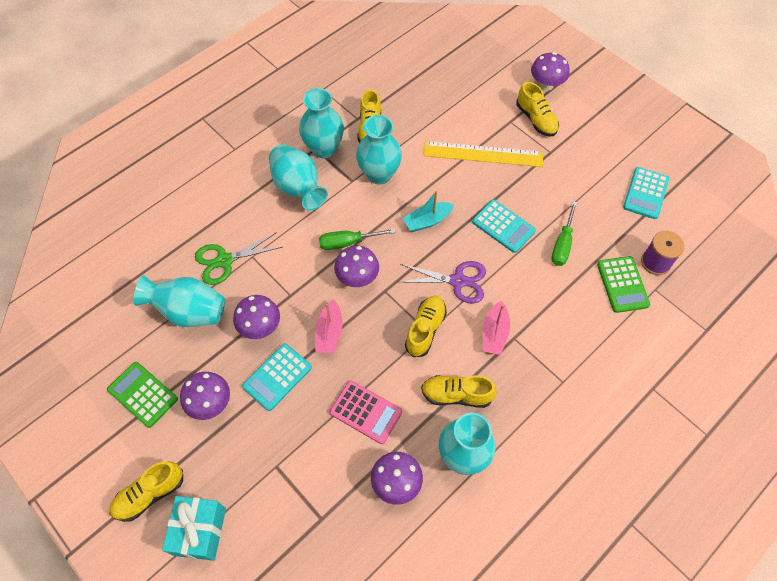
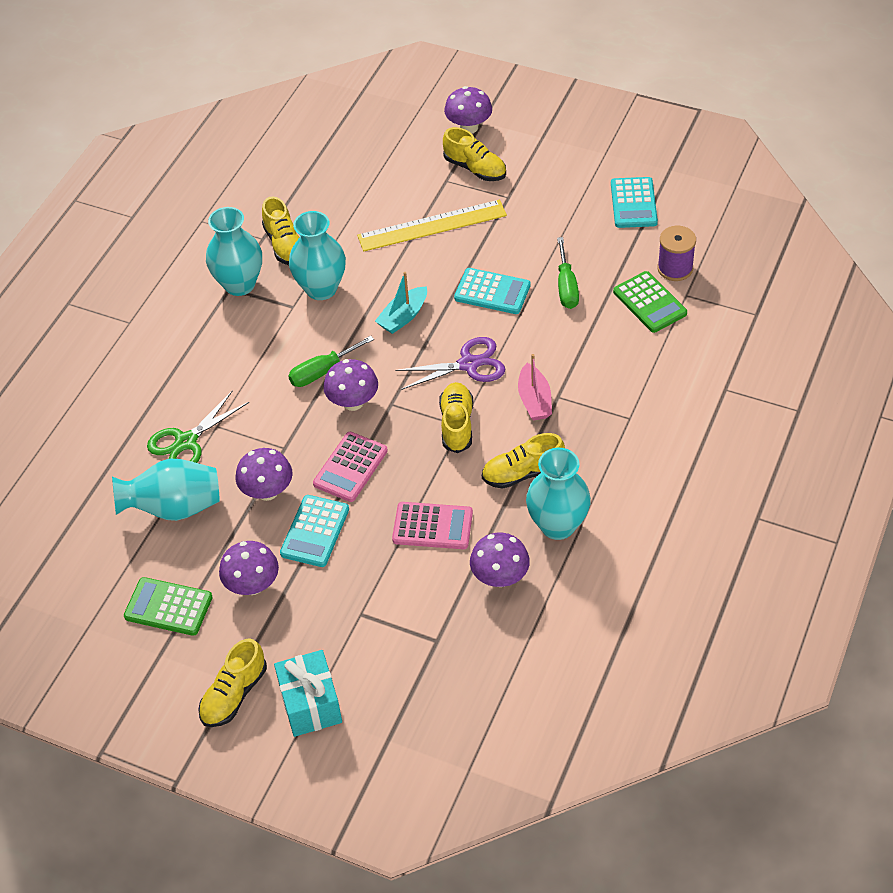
camera: 20 degrees left, 10 degrees down
(298, 188) = (232, 336): turquoise vase -> none
(329, 332) = (350, 467): pink boat -> pink calculator

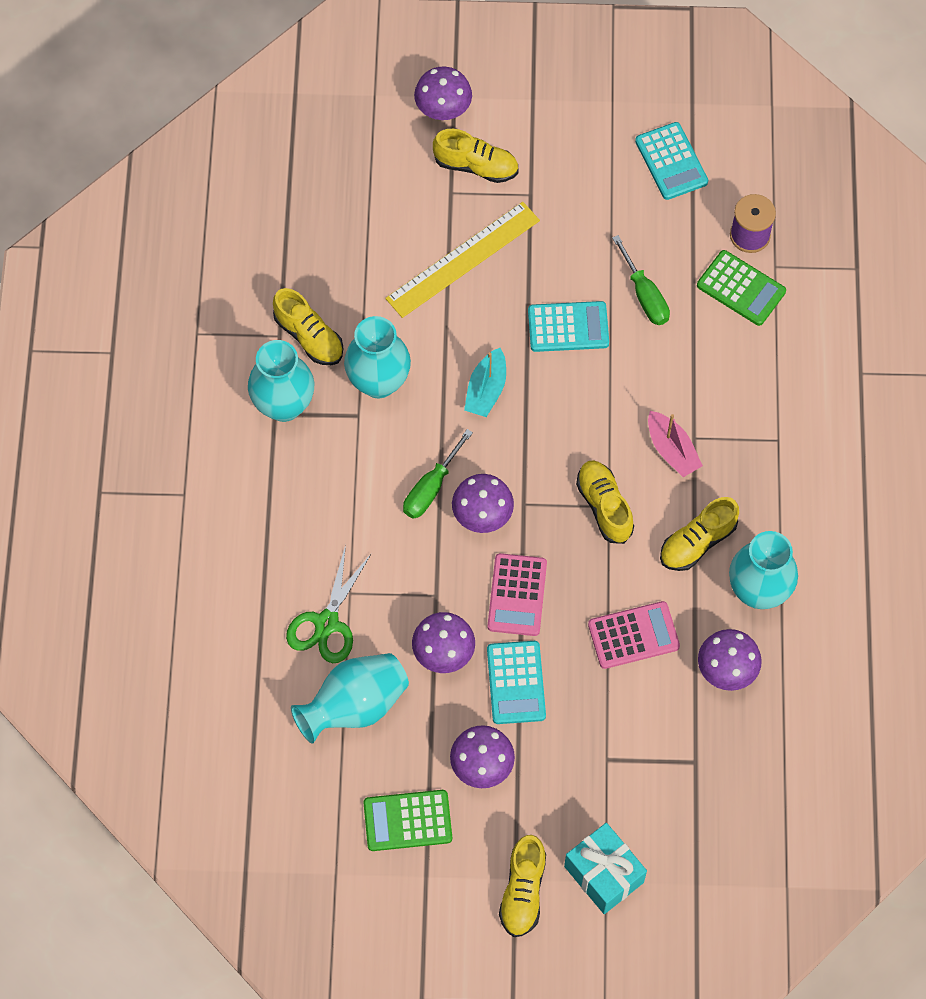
camera: 25 degrees left, 15 degrees up
(468, 364) = (583, 428): purple scissors -> none

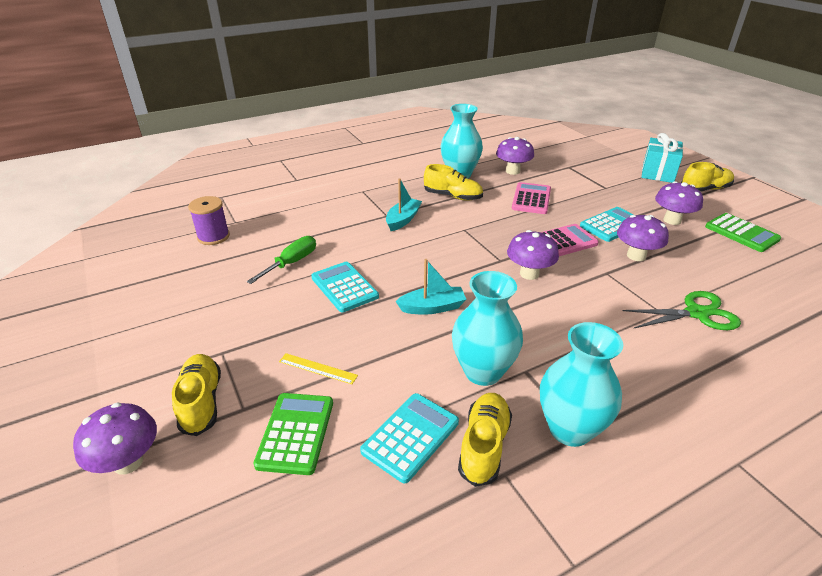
camera: 120 degrees left, 30 degrees down
(354, 706) = (722, 278): turquoise vase -> none
(431, 488) = (538, 304): green screwdriver -> none
(463, 259) = (318, 368): yellow ruler -> yellow ruler, size x0.45
(604, 506) = (466, 230): yellow shoe -> none
(633, 635) = (531, 199): pink calculator -> pink calculator turned 60 degrees clockwise
(671, 161) = (156, 287): turquoise calculator -> turquoise calculator (410, 437)
(672, 450) = (403, 220): pink boat -> turquoise boat
(741, 288) = (261, 228): green calculator -> green calculator (296, 433)

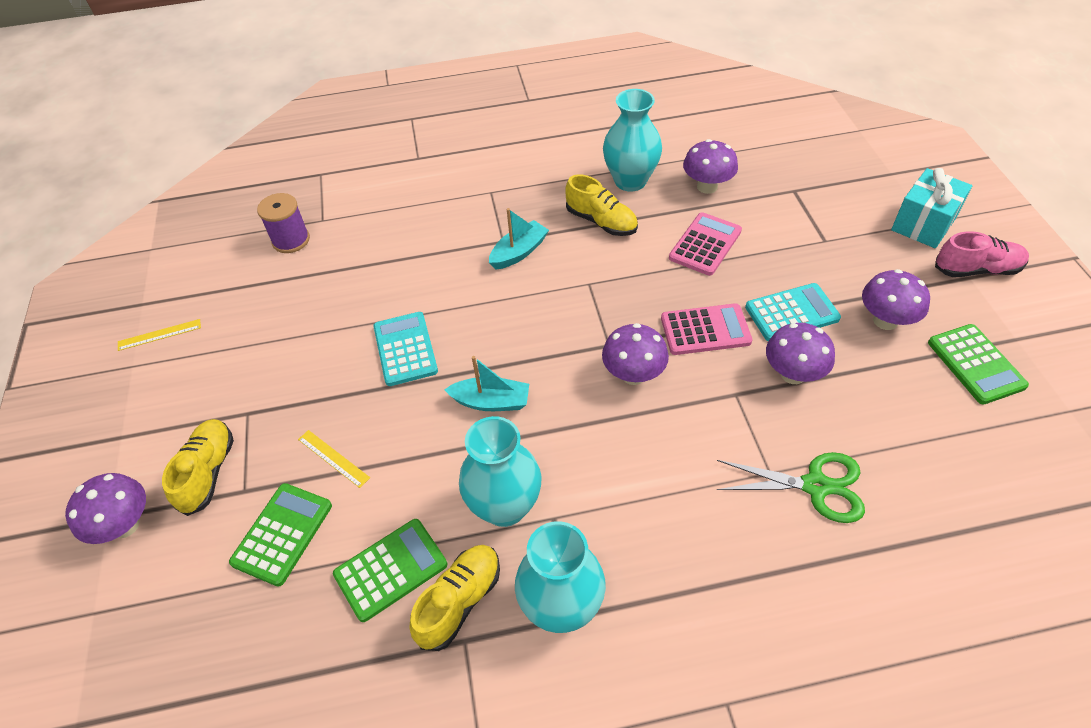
camera: 20 degrees right, 15 degrees up
(114, 313) = (159, 335): none -> yellow ruler
(291, 263) = (361, 299): green screwdriver -> none
(410, 437) = (391, 569): turquoise calculator -> green calculator
(705, 189) = (976, 269): yellow shoe -> pink shoe

